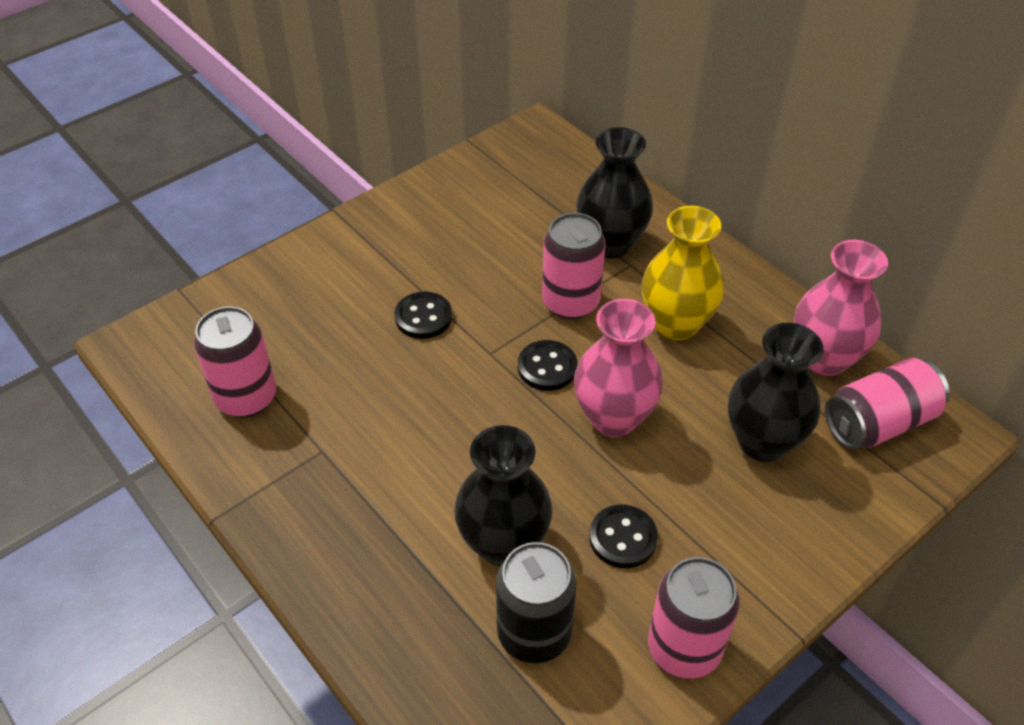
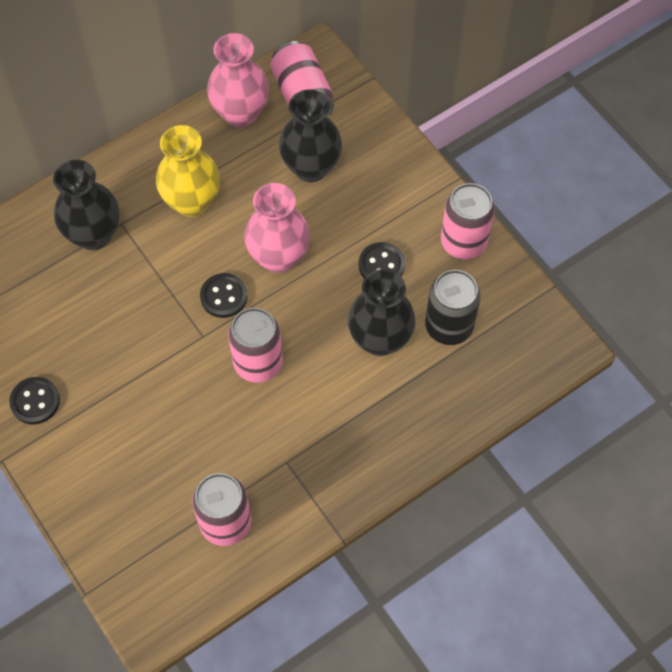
camera: 85 degrees left, 15 degrees up
(423, 317) = (156, 384): black button -> black button (35, 401)
(570, 302) = (157, 272): pink can -> pink can (258, 363)

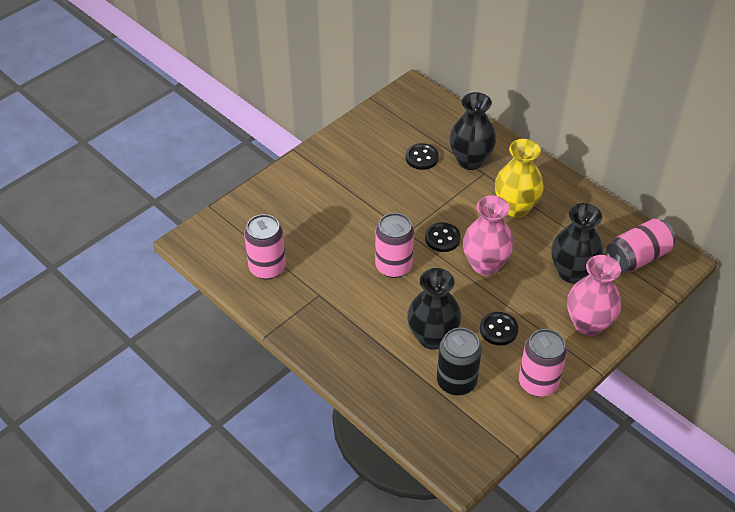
camera: 80 degrees right, 15 degrees down
(35, 401) = (337, 156): black button -> black button (422, 158)
(240, 113) = (604, 222): pink vase -> pink vase (588, 324)

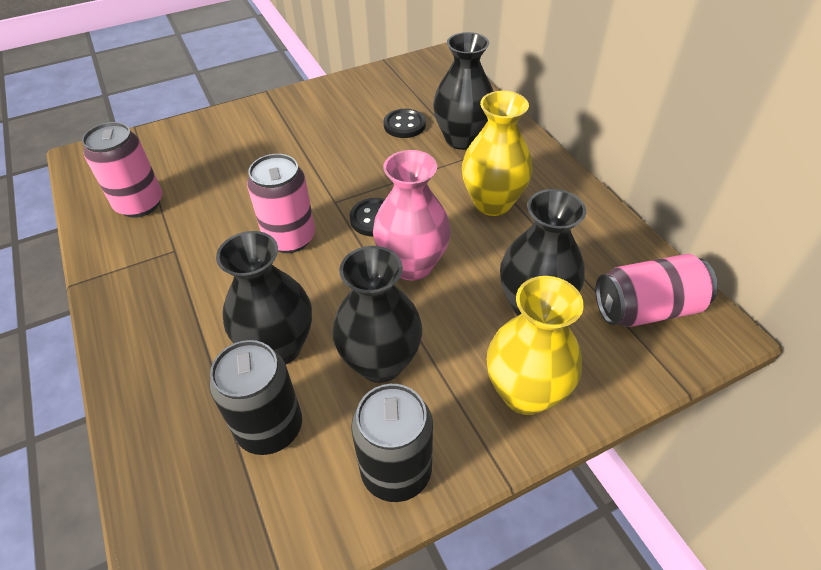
camera: 20 degrees right, 0 degrees up
(498, 329) = (380, 362): black button -> black vase
(538, 383) = (396, 471): pink can -> black can
(588, 324) = (525, 393): pink vase -> yellow vase

